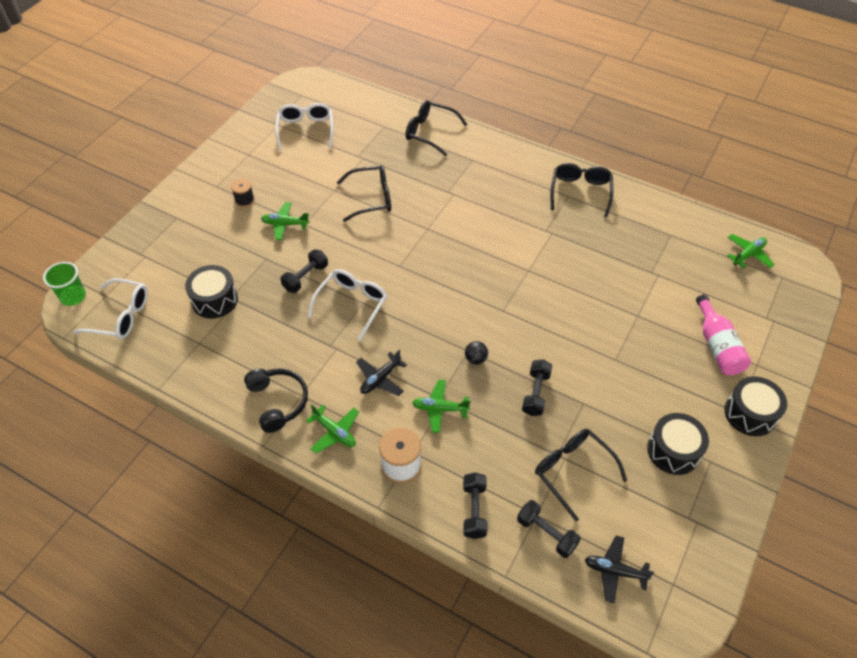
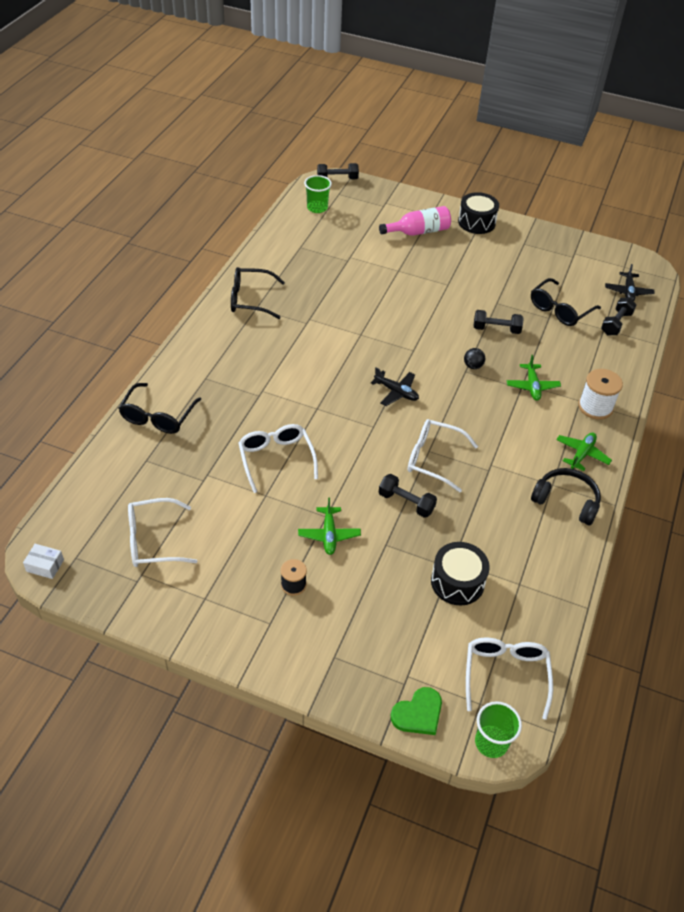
camera: 100 degrees left, 5 degrees down
(113, 258) = (418, 713): none -> green heart
(278, 402) = (566, 501): black headphones -> black headphones turned 60 degrees clockwise
(298, 82) = (45, 565): none -> white box
(372, 198) = (276, 459): black glasses -> white glasses
(380, 379) = (515, 428): black plane -> black plane (396, 392)
(474, 510) = (615, 362): black dumbbell -> black dumbbell (337, 179)
(673, 451) = (522, 260): black drum -> none
(748, 255) = (317, 208): green plane -> green cup

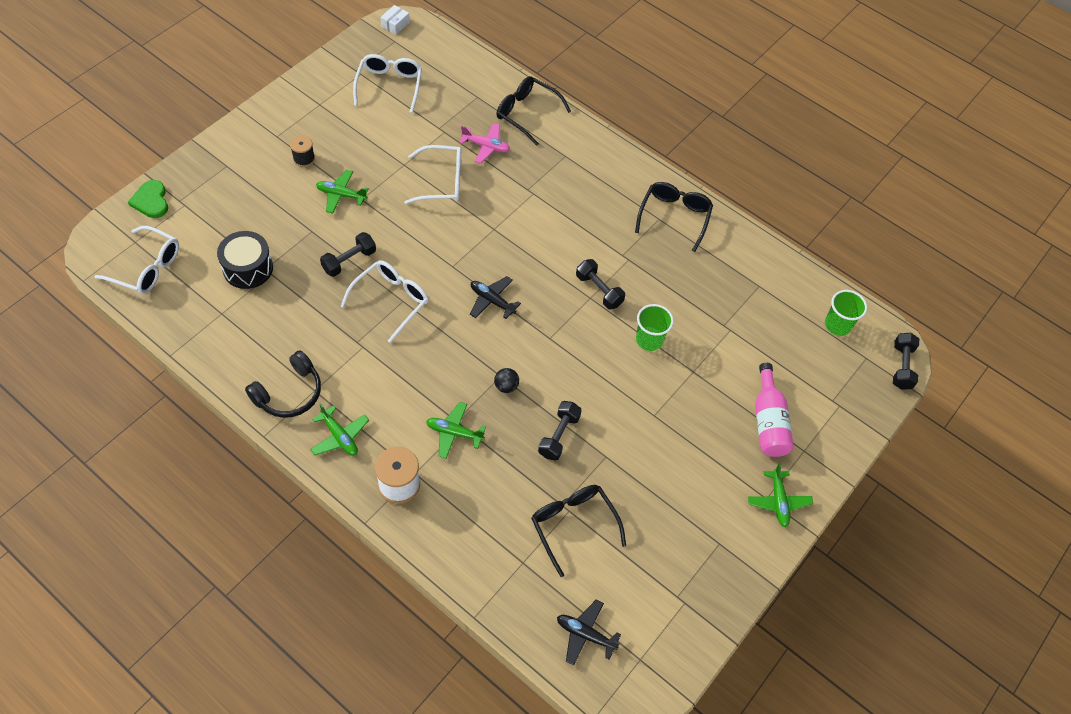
camera: 105 degrees right, 10 degrees up
(215, 437) = (486, 146): none -> pink plane
(396, 392) = (492, 301): black plane -> black plane turned 75 degrees clockwise
(476, 222) = (778, 501): black drum -> green plane
(491, 742) = (101, 236): green cup -> green cup (649, 340)
(616, 324) = (527, 583): black dumbbell -> black dumbbell (599, 290)

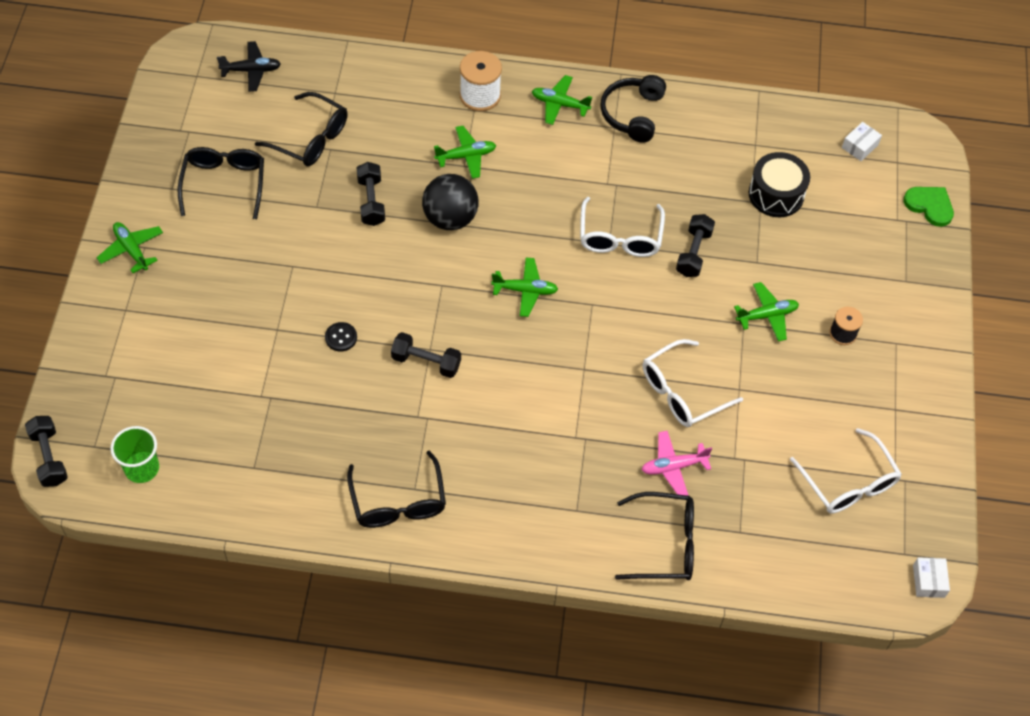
camera: 150 degrees right, 0 degrees up
(147, 268) = (860, 146): white glasses -> white box
(492, 301) = (525, 290): black plane -> green plane
(506, 386) = (450, 218): black ball -> black ball, size x2.05
(649, 340) = (341, 337): green cup -> black button
(671, 522) = (224, 183): none -> black glasses
(768, 421) = (174, 319): pink bottle -> none

